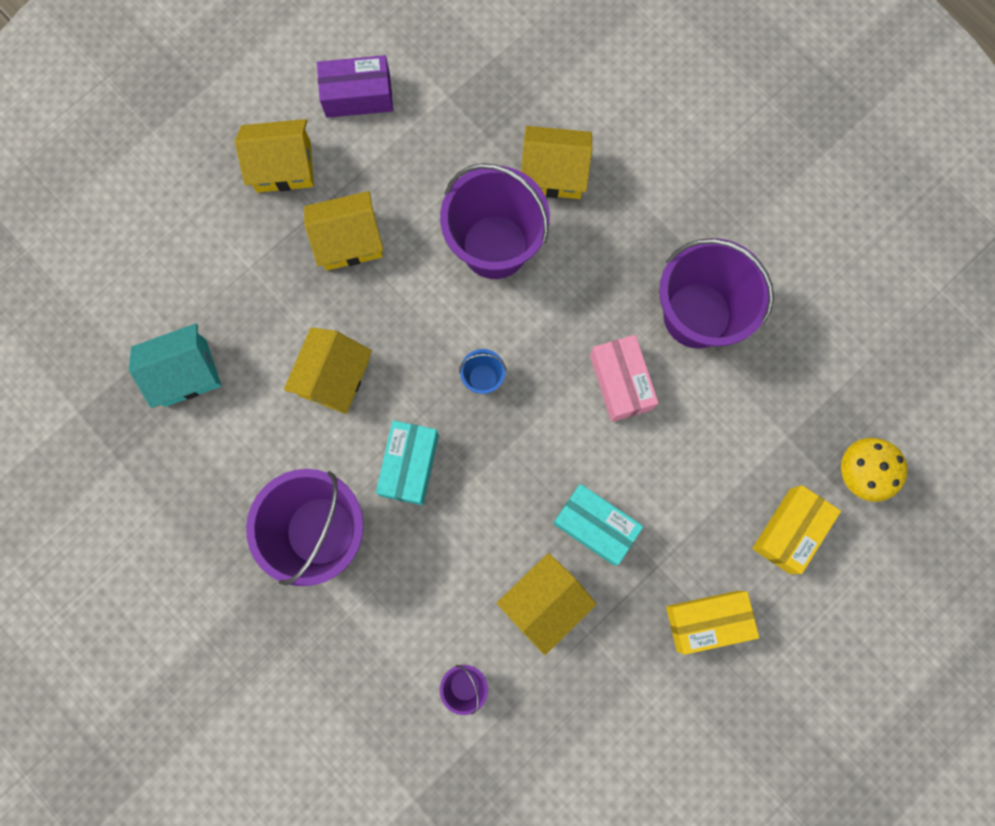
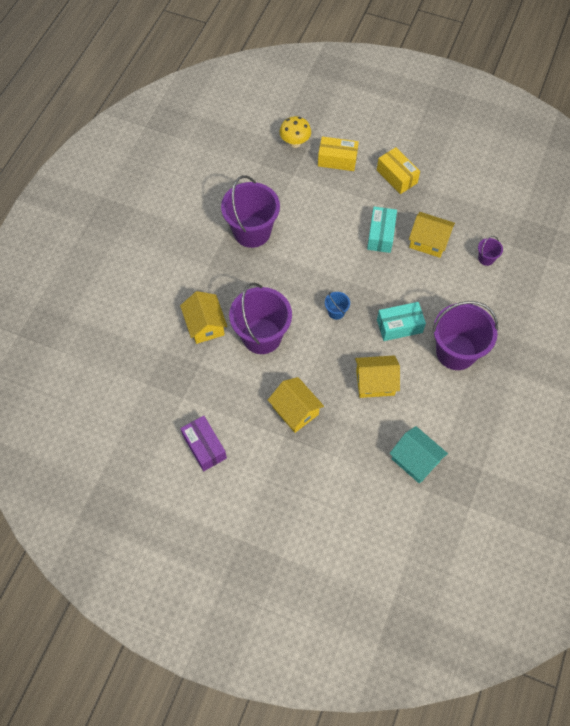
camera: 115 degrees left, 15 degrees down
(283, 167) = (268, 467): yellow house -> none
(621, 382) = (304, 251): pink box -> none

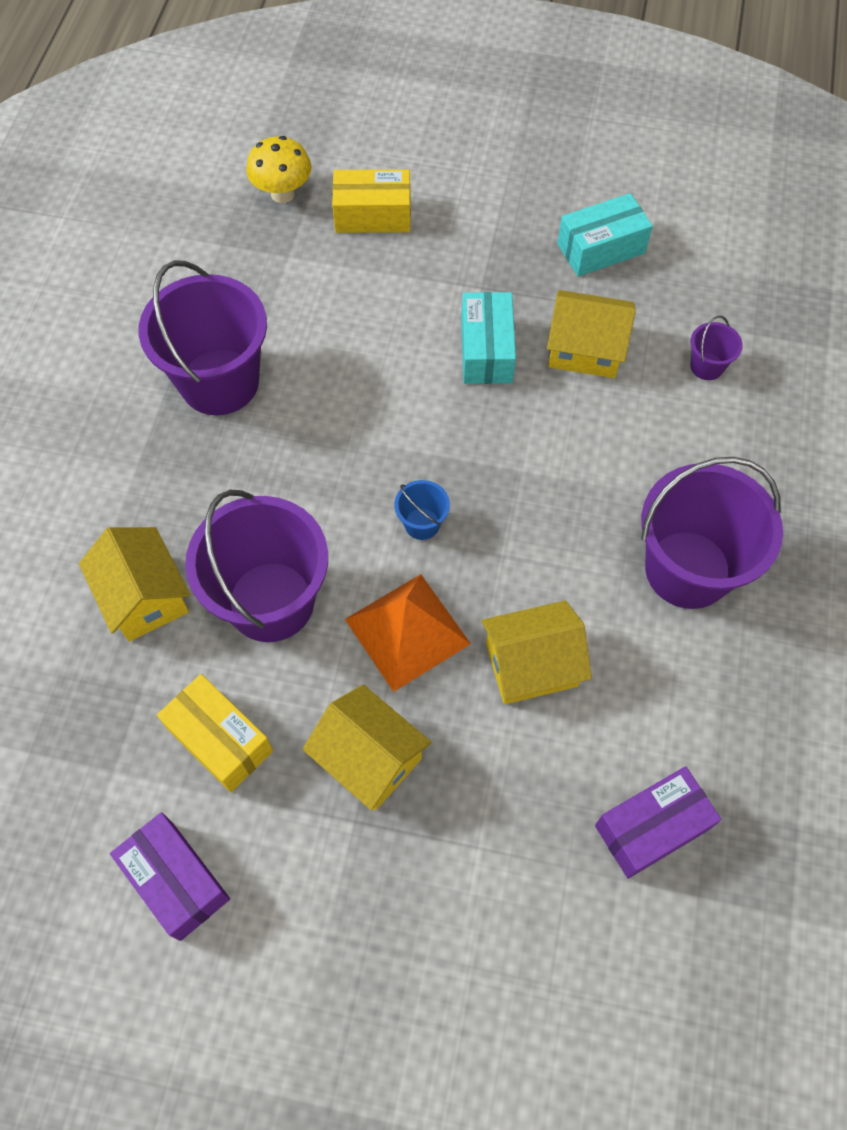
camera: 10 degrees left, 0 degrees up
(321, 359) = (407, 631): none -> orange pyramid
(397, 176) = (497, 231): yellow box -> yellow box (220, 739)
(399, 326) = (560, 533): turquoise box -> turquoise box (601, 248)
(415, 460) = (651, 827): turquoise house -> purple box

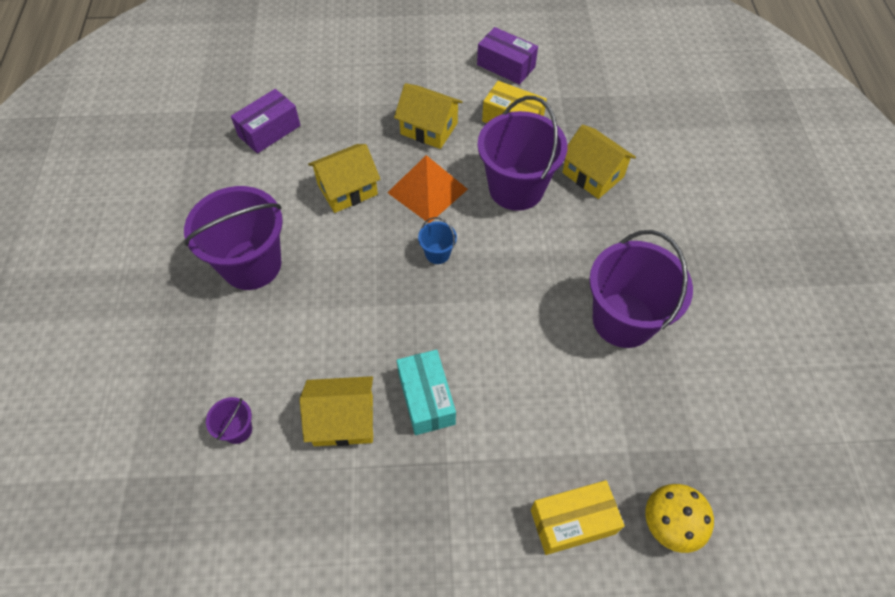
camera: 165 degrees right, 5 degrees down
(601, 248) = (343, 539): turquoise box -> none

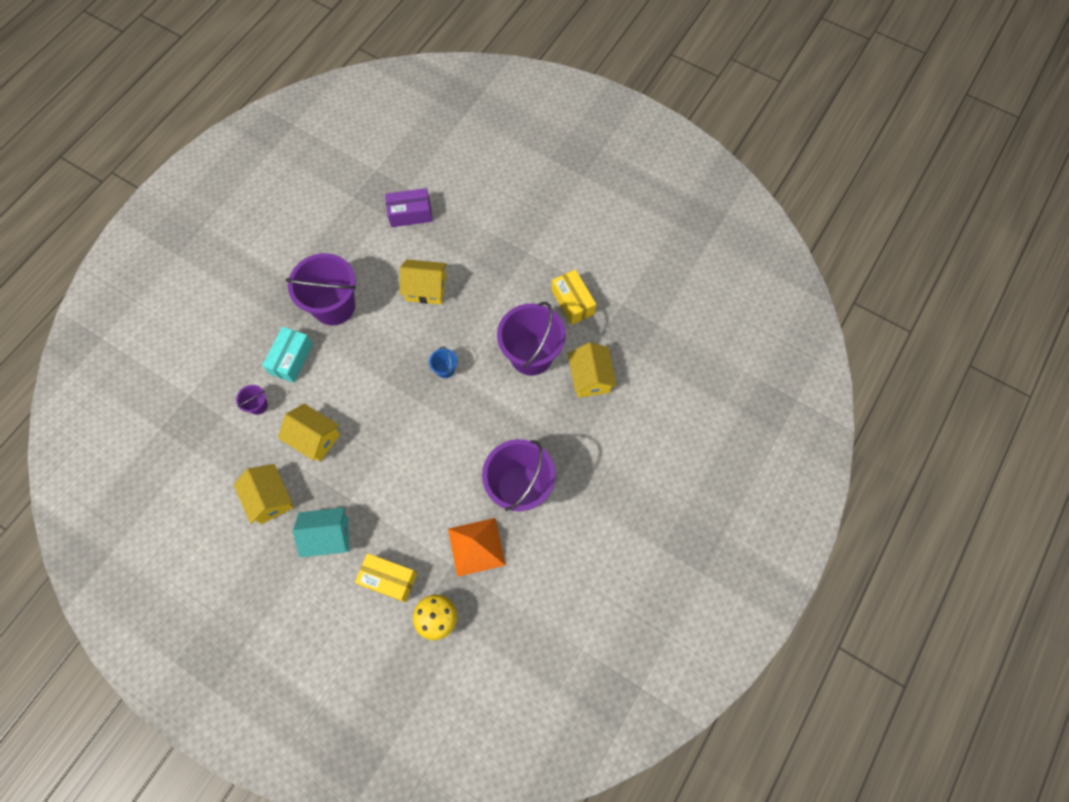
camera: 35 degrees right, 10 degrees up
(426, 398) = (367, 456): turquoise box -> turquoise box (291, 359)
(427, 190) = (474, 321): orange pyramid -> orange pyramid (476, 546)
(429, 128) = (512, 274): yellow house -> yellow house (270, 498)
(455, 524) = (328, 536): none -> turquoise house
(506, 66) = (605, 255): purple box -> none

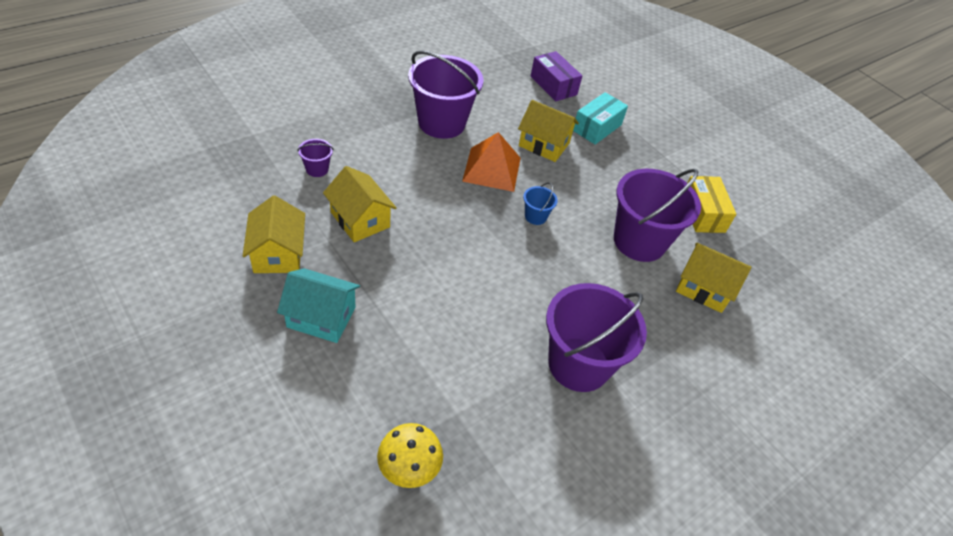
camera: 15 degrees right, 20 degrees down
(291, 359) = (374, 146): turquoise box -> turquoise box (597, 127)
(388, 579) = (369, 395): yellow box -> none
(410, 214) = (553, 85): purple box -> purple box turned 45 degrees clockwise
(476, 546) = (497, 406): orange pyramid -> orange pyramid (492, 169)
(590, 378) = (704, 288): yellow house -> yellow house turned 75 degrees counterclockwise

